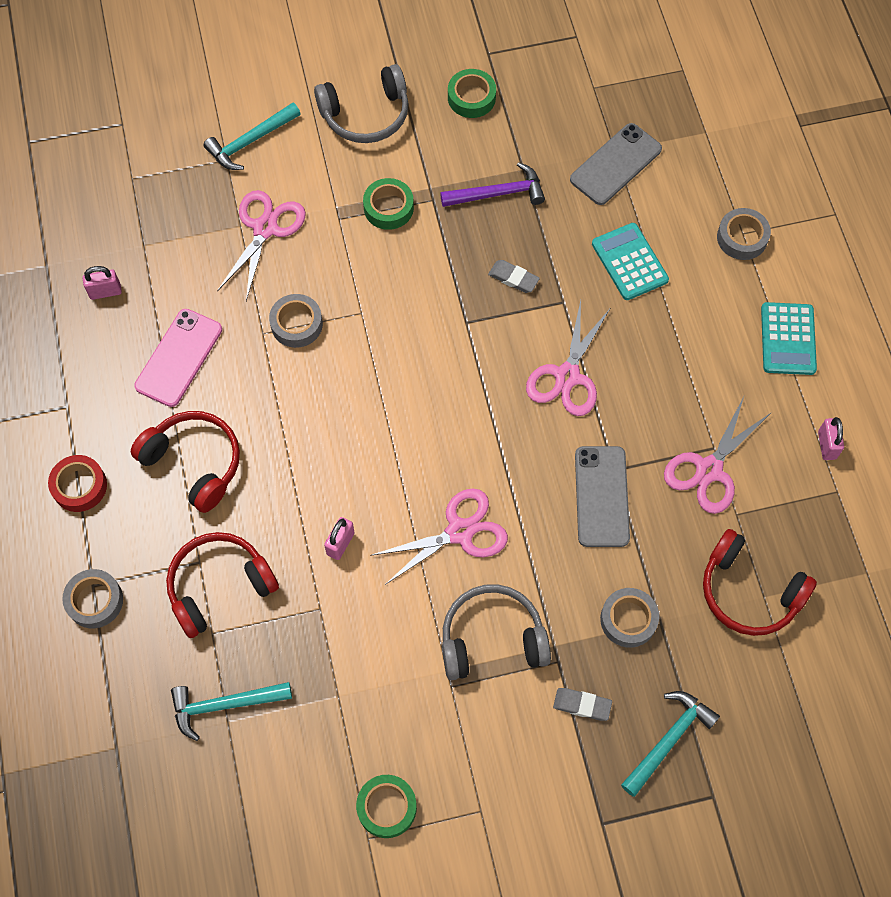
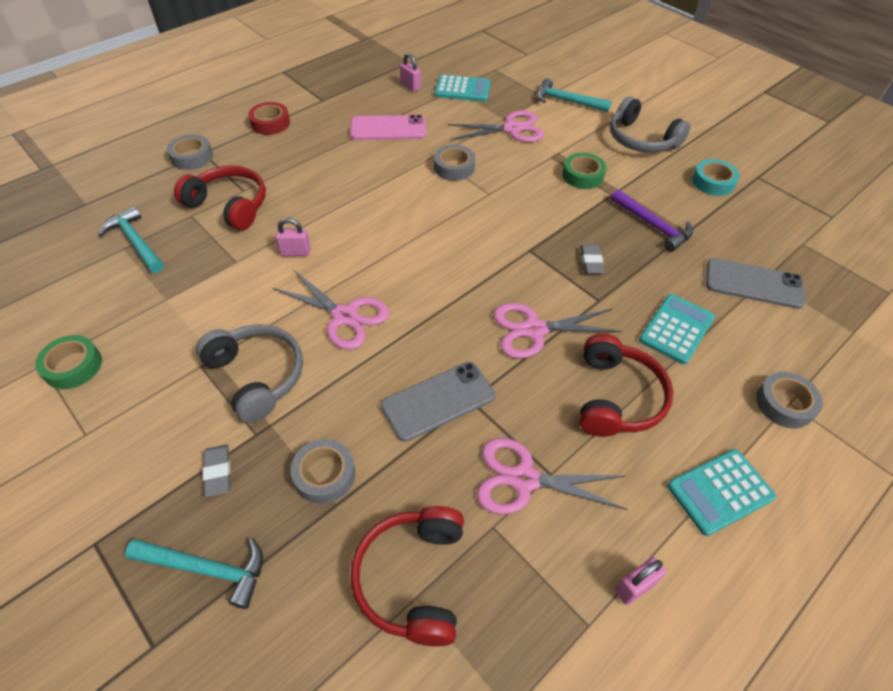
camera: 60 degrees right, 15 degrees down
(151, 237) = (462, 89): none -> turquoise calculator
(194, 463) = (316, 161): red headphones -> red headphones (616, 397)
(471, 98) = (713, 182): green tape -> turquoise tape

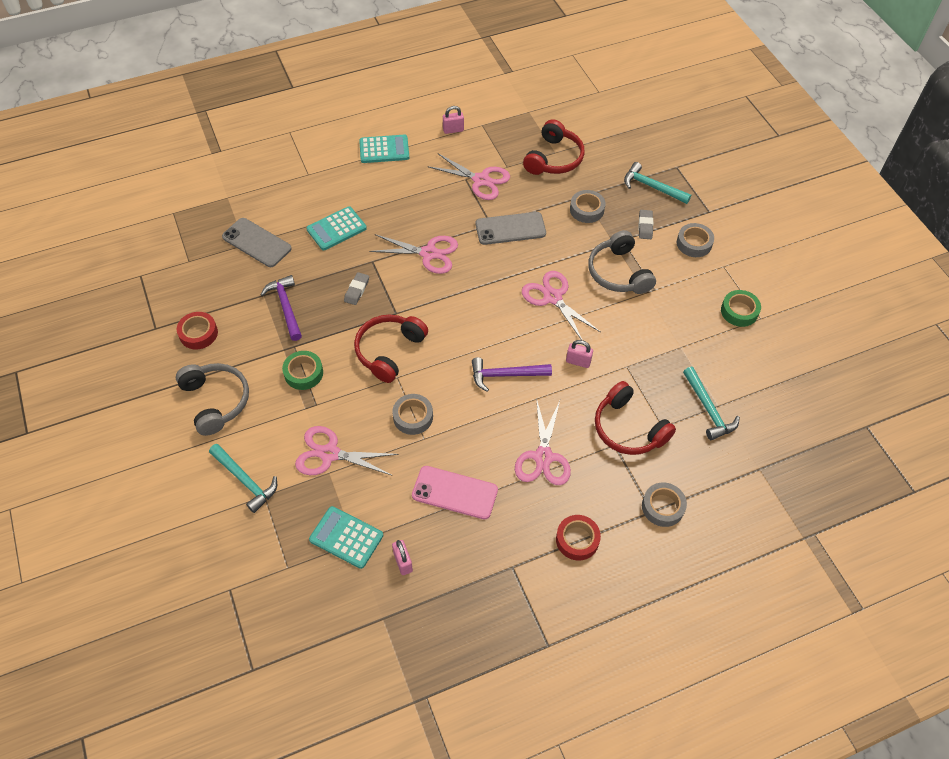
camera: 160 degrees left, 5 degrees up
(314, 166) = (543, 457): none -> pink scissors
(375, 221) = (505, 375): none -> purple hammer
(616, 397) = (404, 203): red headphones -> red headphones (389, 351)
(713, 182) = (198, 333): turquoise tape -> red tape
(784, 404) = (312, 174): grey tape -> grey tape (694, 243)

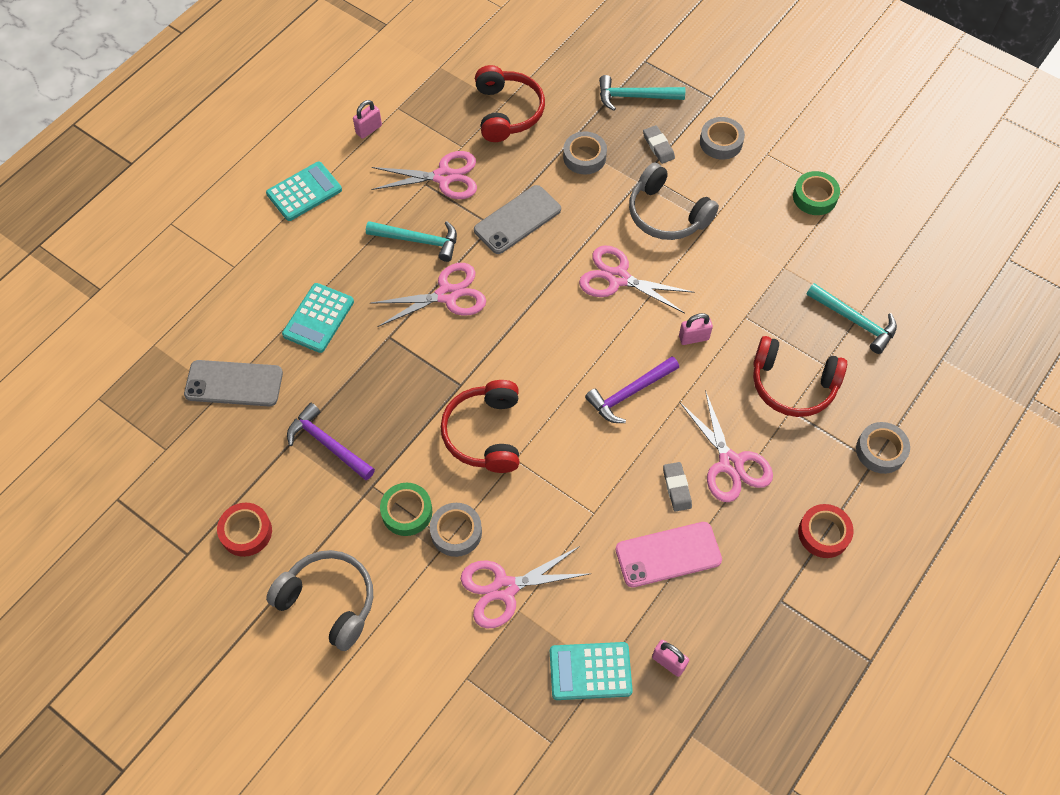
camera: 30 degrees left, 5 degrees up
(245, 481) = (432, 674): turquoise hammer -> turquoise hammer (419, 241)
(356, 290) = (396, 381): grey eraser -> grey eraser (676, 488)
(413, 417) = (565, 495): grey tape -> grey tape (456, 532)

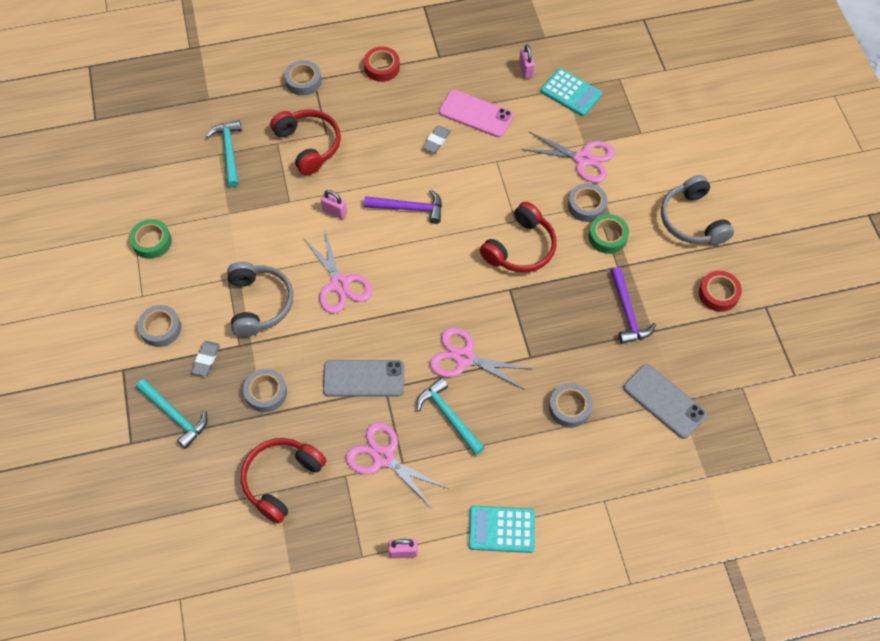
camera: 140 degrees left, 0 degrees up
(318, 318) = (569, 407): turquoise calculator -> grey tape
(730, 463) = (392, 132): pink scissors -> none

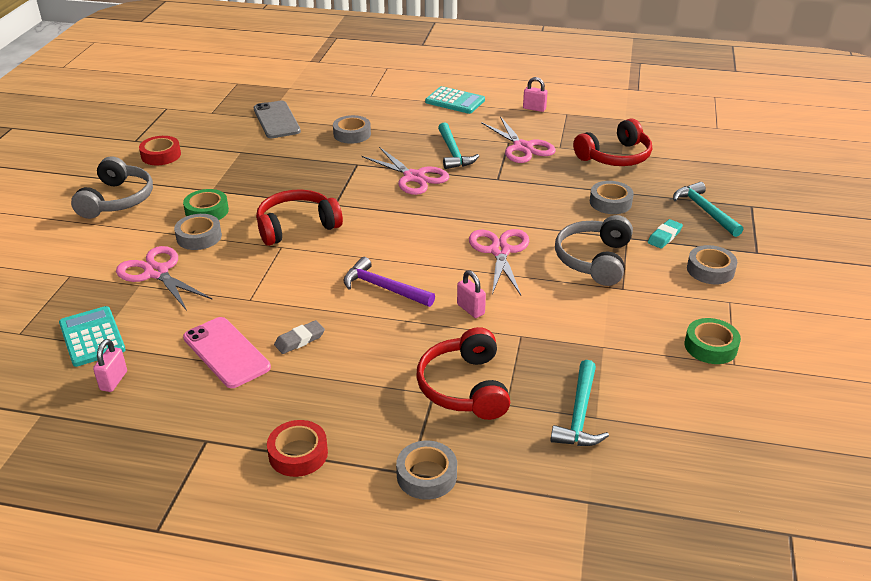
camera: 155 degrees left, 25 degrees down
(206, 359) = (664, 236): grey eraser -> turquoise eraser
(364, 378) = (513, 188): grey phone -> none
(627, 312) = (248, 165): purple hammer -> none

